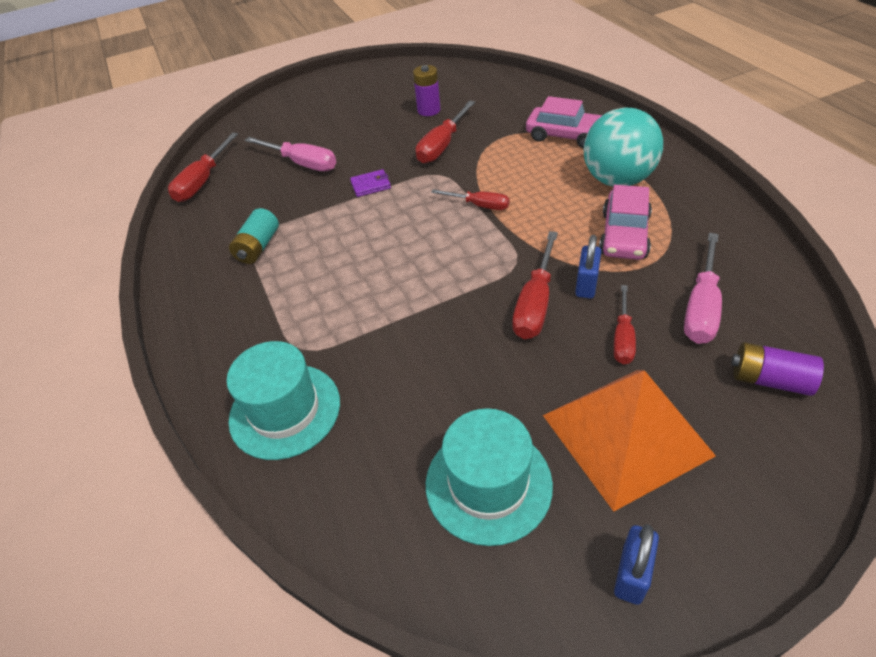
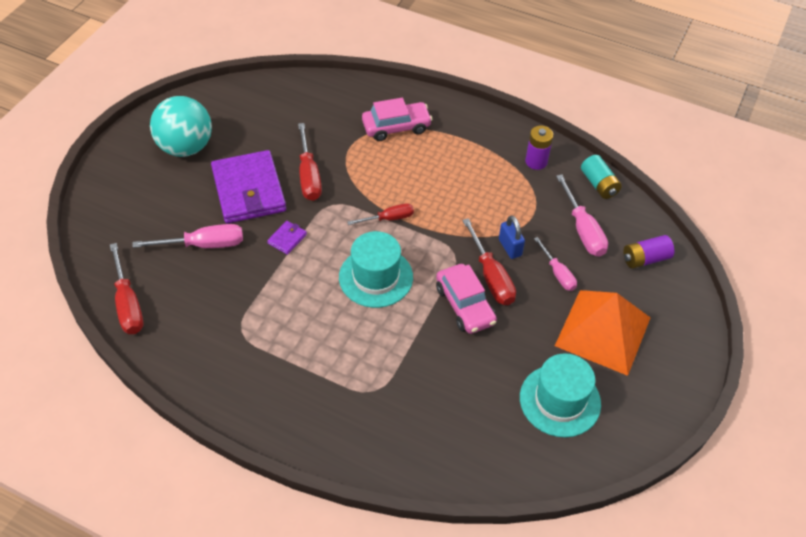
camera: 45 degrees left, 5 degrees up
(258, 247) = (253, 336): turquoise battery -> turquoise battery (599, 184)
(285, 410) = (407, 434): turquoise hat -> turquoise hat (376, 277)
(380, 138) = (248, 190): none -> purple wallet
(429, 110) = (262, 144): purple battery -> purple battery (536, 161)
(617, 180) = (464, 154): turquoise ball -> turquoise ball (186, 147)
(622, 338) = (558, 273): red screwdriver -> pink screwdriver
(624, 235) = (503, 198): pink car -> pink car (465, 305)
(632, 574) = (657, 400): blue padlock -> none

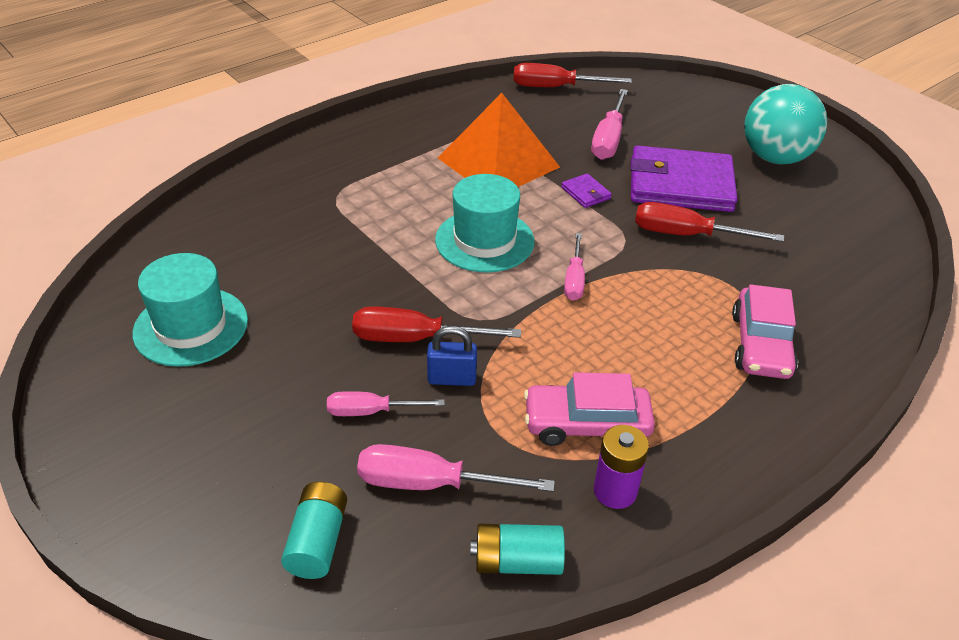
camera: 115 degrees right, 10 degrees down
(389, 218) = (574, 280): red screwdriver -> pink screwdriver
(465, 305) = (389, 298): pink car -> pink car (586, 424)
(603, 331) = (241, 415): orange pyramid -> orange pyramid (498, 162)
(645, 259) = (317, 541): purple battery -> turquoise battery

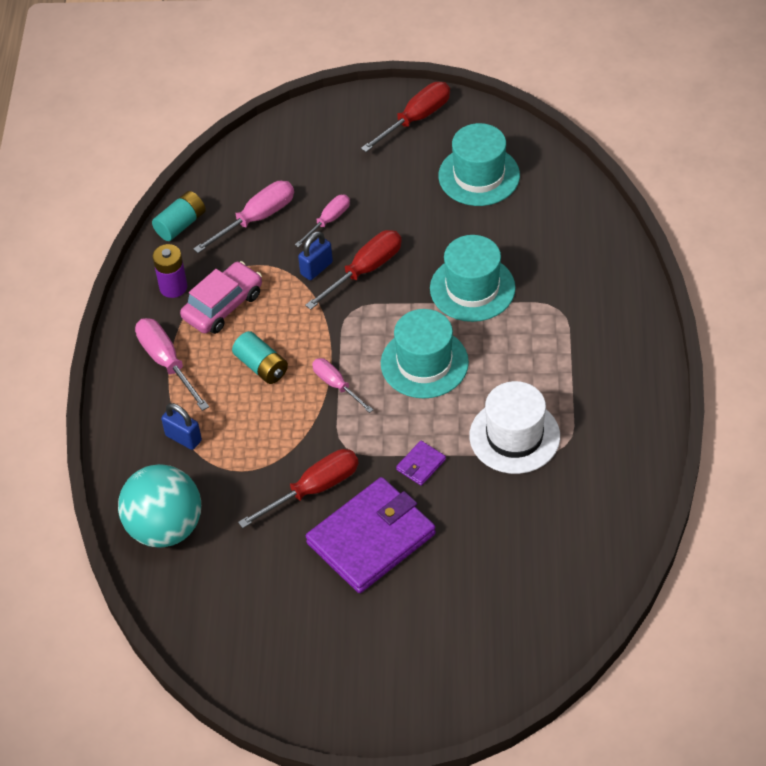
camera: 135 degrees right, 10 degrees up
(317, 541) = (269, 161): turquoise battery -> turquoise battery (261, 366)
(363, 255) = (472, 288): none -> turquoise hat
(498, 162) = (514, 436): orange pyramid -> white hat
(555, 87) = (600, 566): red screwdriver -> red screwdriver (416, 119)
(585, 193) = (421, 464): purple wallet -> purple wallet turned 60 degrees counterclockwise
(608, 140) = (477, 539): pink screwdriver -> pink screwdriver (166, 362)
(761, 345) = (183, 438): pink car -> blue padlock
(775, 158) = (339, 645): turquoise ball -> turquoise ball (165, 528)

